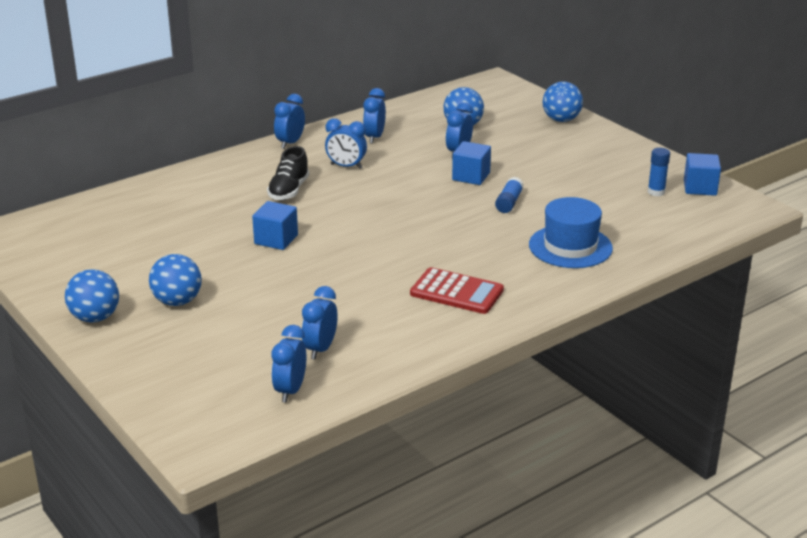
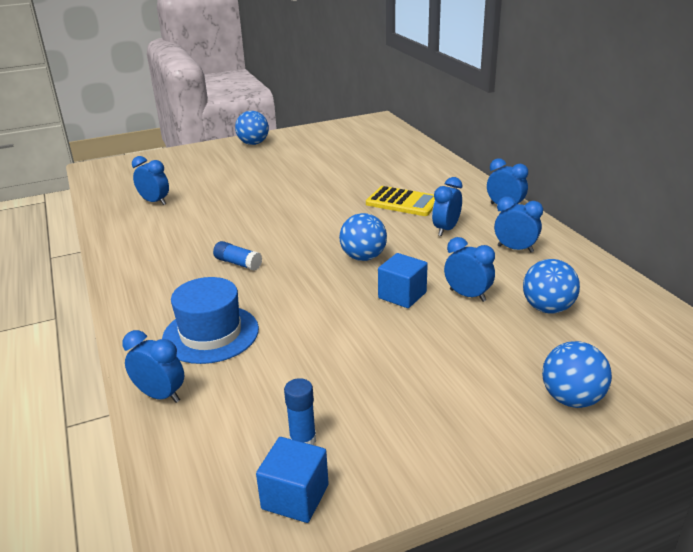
camera: 105 degrees right, 0 degrees up
(177, 301) = (254, 163): blue ball -> blue ball (363, 257)
(276, 239) = (318, 194): blue cube -> none
(289, 191) = (403, 202): black shoe -> yellow calculator
(290, 390) = (119, 191): blue clock -> blue clock (160, 395)
(456, 292) = (180, 259): red calculator -> none
(509, 203) = (329, 310): blue glue stick -> blue glue stick (238, 263)

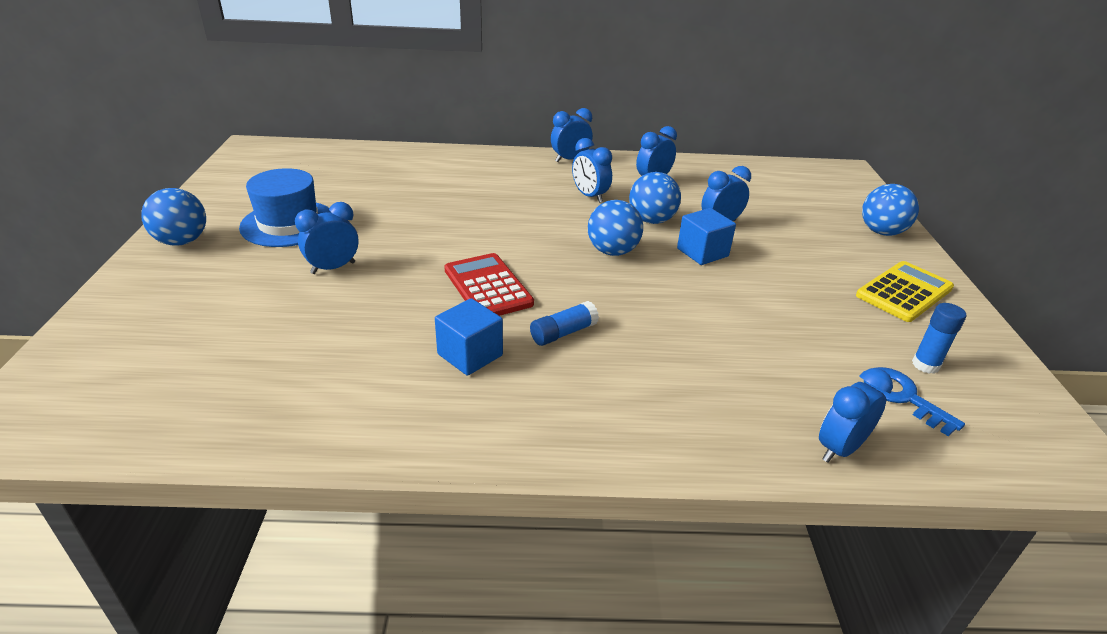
camera: 70 degrees left, 5 degrees up
(155, 202) = (282, 372): blue clock -> blue clock (333, 268)
(211, 334) = (722, 386): blue hat -> blue hat (288, 223)
(243, 426) = (902, 397): none -> blue key
(274, 227) = (488, 287): none -> red calculator
(295, 497) = (1002, 387): blue cube -> blue cube (470, 355)
(403, 202) = (507, 198): yellow calculator -> yellow calculator (904, 292)
(547, 308) = (758, 200): blue ball -> blue ball (651, 220)

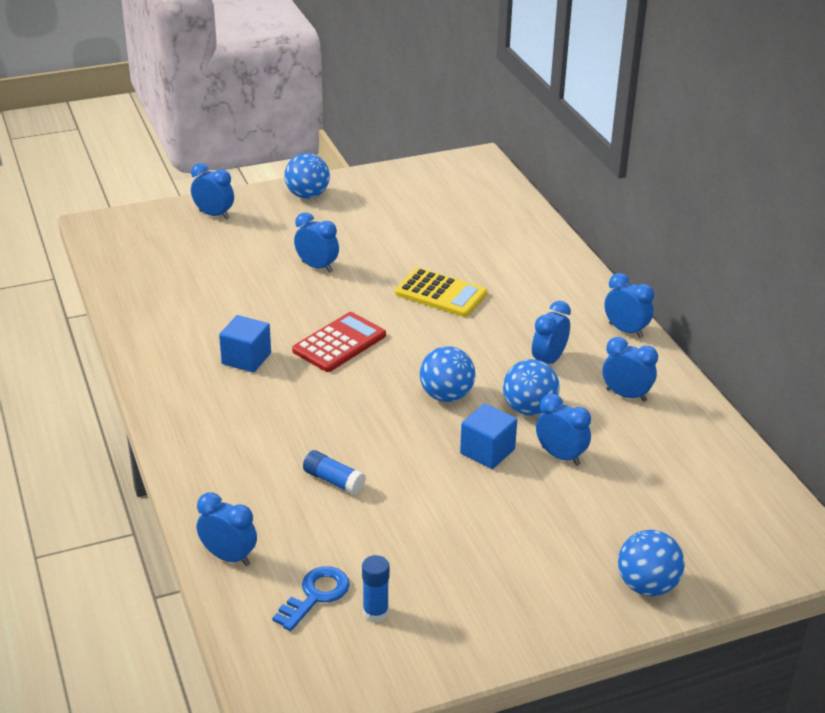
camera: 70 degrees right, 0 degrees up
(130, 313) = (214, 215): none -> blue clock
(288, 223) = (365, 225): blue hat -> none
(563, 333) = (298, 395): blue glue stick -> blue glue stick (333, 481)
(904, 292) = (508, 602): yellow calculator -> yellow calculator (441, 294)

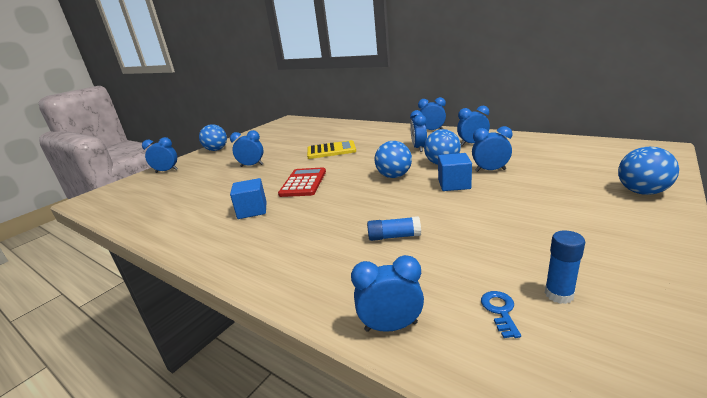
camera: 30 degrees left, 10 degrees down
(315, 595) = (500, 311): blue key -> blue key, size x0.64

